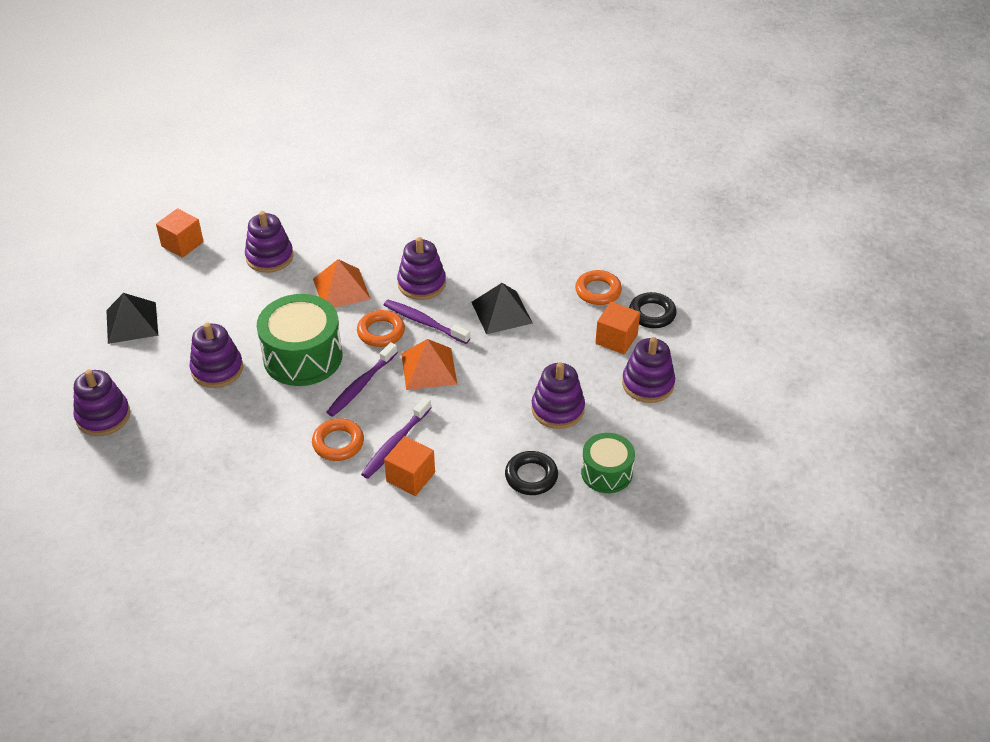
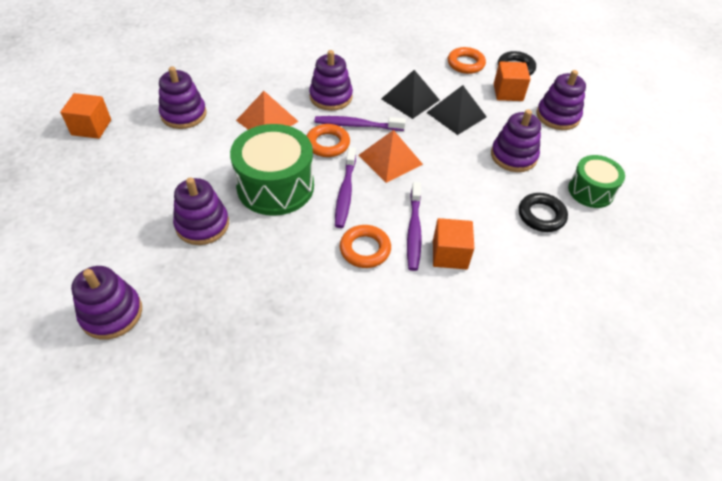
camera: 30 degrees left, 5 degrees up
(132, 322) = (84, 211): black pyramid -> black pyramid (456, 114)

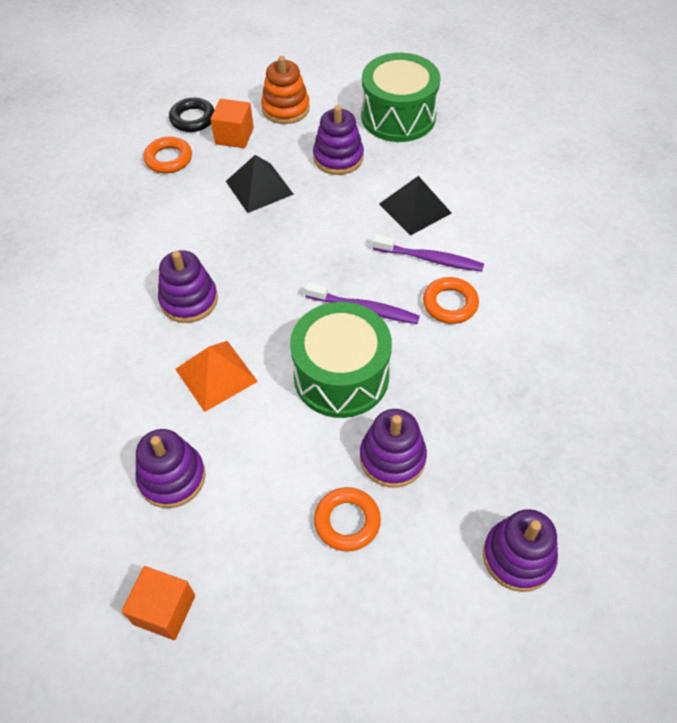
camera: 75 degrees left, 5 degrees up
(327, 144) = (278, 315): orange ring -> orange ring (347, 521)
(357, 125) = (252, 281): purple toothbrush -> none
(390, 159) = (320, 260): orange pyramid -> none
(410, 99) = (219, 223): black pyramid -> black pyramid (415, 208)
(450, 254) = (464, 237): orange cube -> none
(541, 215) = (424, 159): black ring -> none
(557, 116) = (285, 108): purple stacking toy -> orange stacking toy
(591, 191) = (398, 116): green drum -> green drum, size x1.67

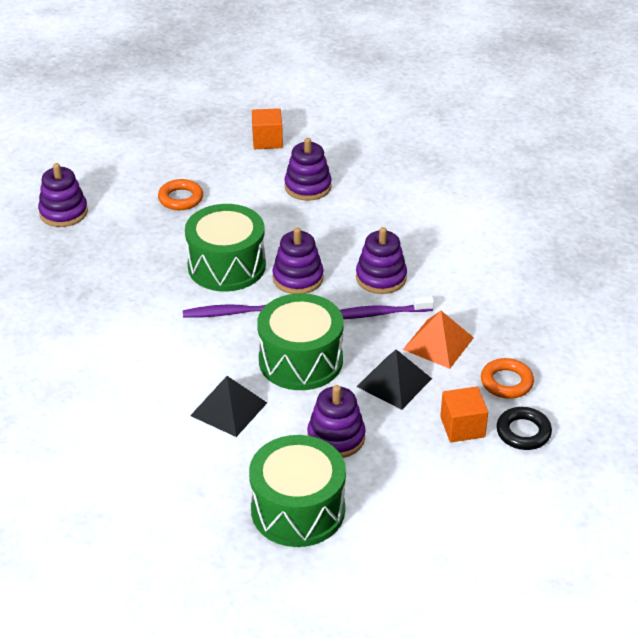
camera: 155 degrees right, 15 degrees down
(216, 375) = (321, 241): orange pyramid -> orange pyramid (438, 343)
(285, 108) = (433, 478): orange stacking toy -> none
(327, 233) = (300, 360): none -> green drum
(392, 457) = (165, 234): purple stacking toy -> purple stacking toy (298, 278)
(430, 259) = (193, 367): purple toothbrush -> purple toothbrush (378, 314)
(450, 304) = (161, 337): orange ring -> none

